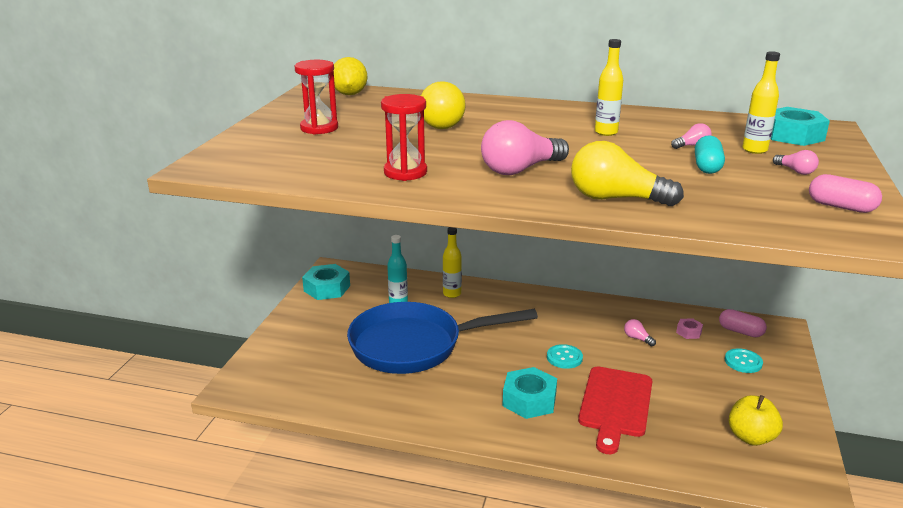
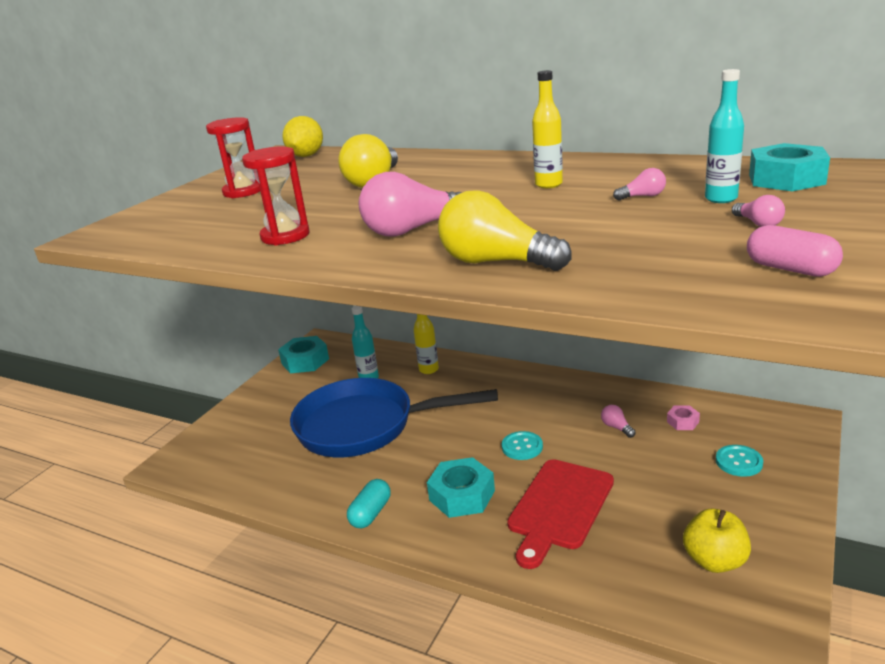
camera: 15 degrees right, 0 degrees up
(707, 167) = (643, 221): turquoise capsule -> turquoise capsule (371, 513)
(740, 331) = (749, 423): pink capsule -> none
(754, 150) = (721, 199): yellow bottle -> turquoise bottle

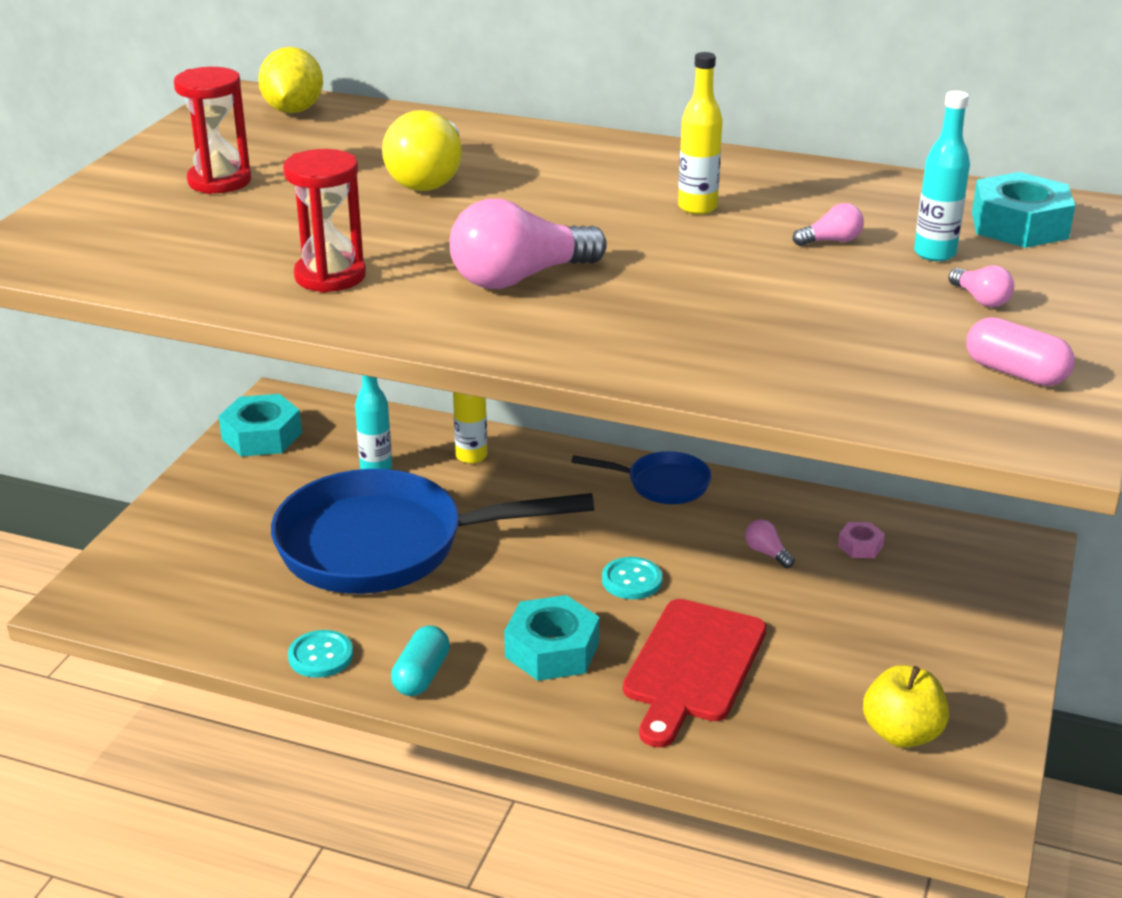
camera: 10 degrees left, 5 degrees up
(496, 262) = (651, 342): yellow light bulb -> none
(548, 384) = (662, 484): none -> blue pan
(739, 462) = (936, 604): turquoise button -> turquoise button (321, 656)

